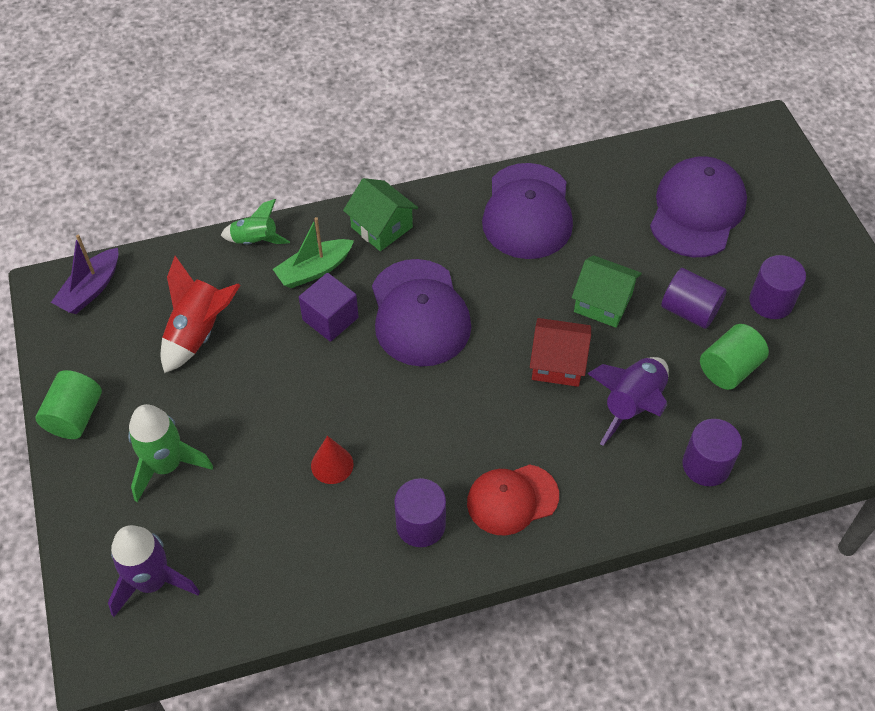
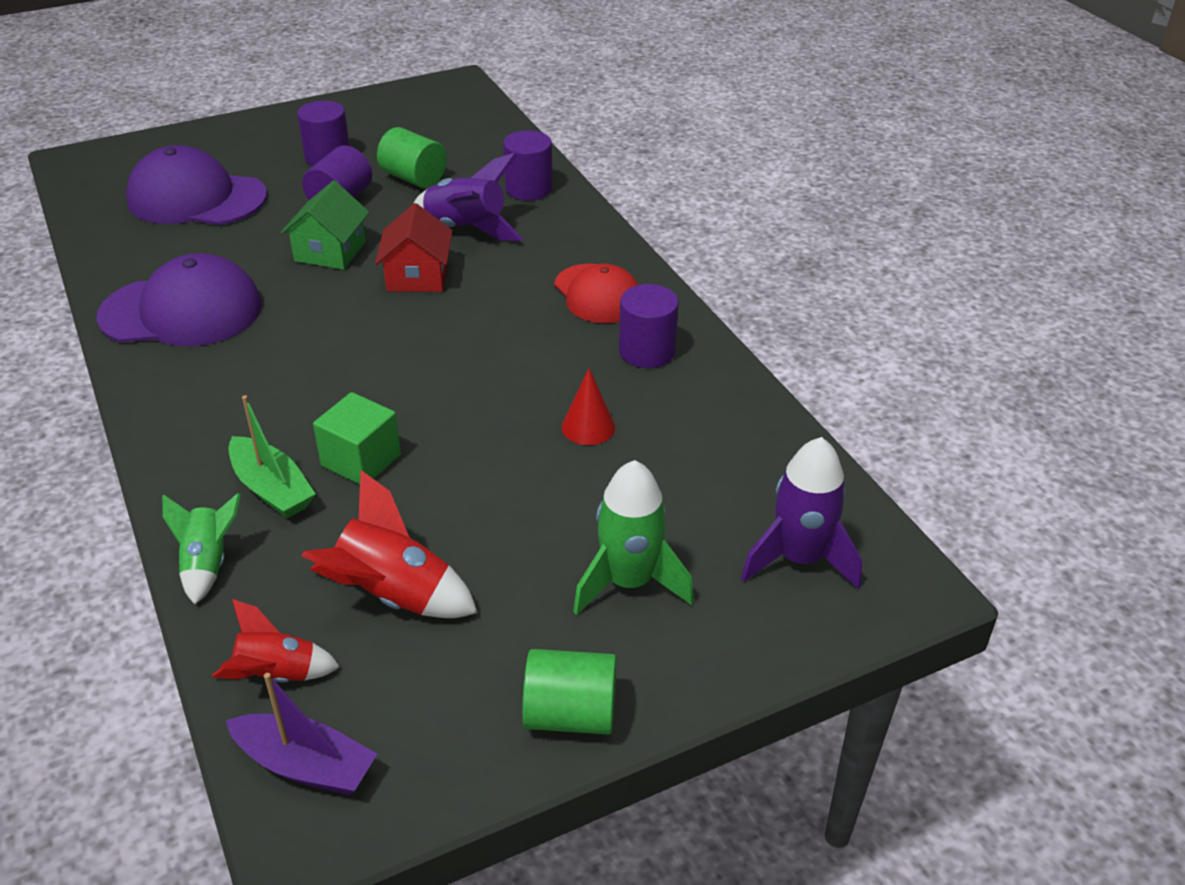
camera: 100 degrees left, 15 degrees down
(157, 276) = (277, 674): none -> red rocket
(330, 319) = (361, 460): purple cube -> green cube
(381, 227) = (194, 433): green house -> none
(419, 313) = (349, 382): purple cap -> none

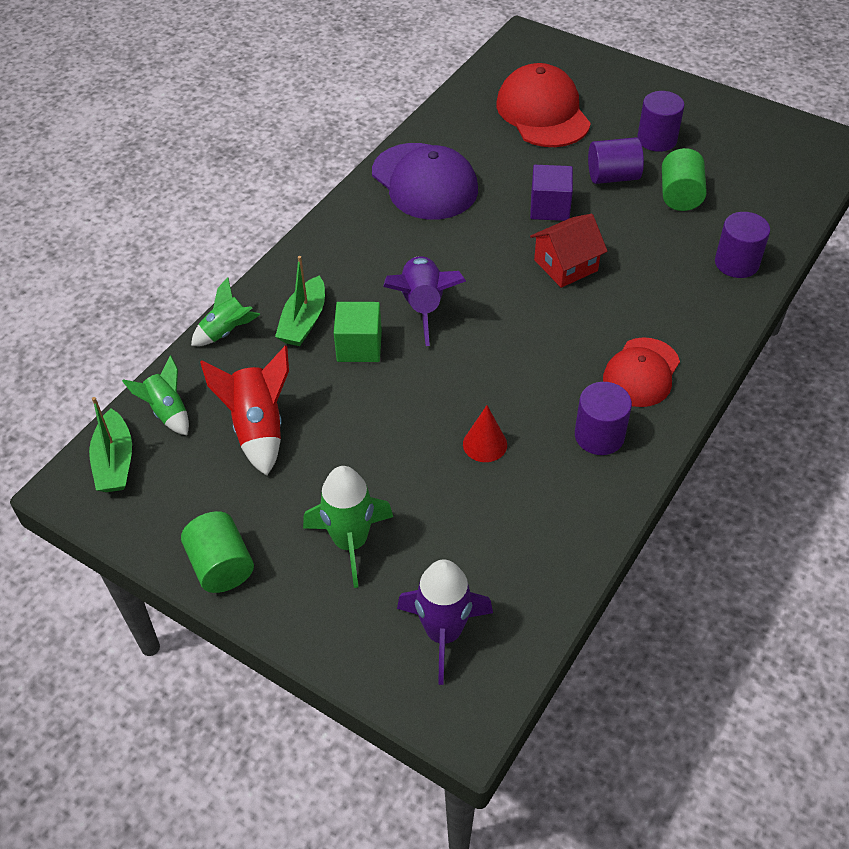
camera: 60 degrees right, 10 degrees up
(196, 198) = (543, 112): purple cap -> red cap
(277, 674) = (167, 412): red rocket -> green rocket
(305, 765) = (115, 462): purple boat -> green boat
(330, 251) = (549, 207): green house -> purple cube
(466, 229) = (646, 258): purple rocket -> purple rocket (422, 306)

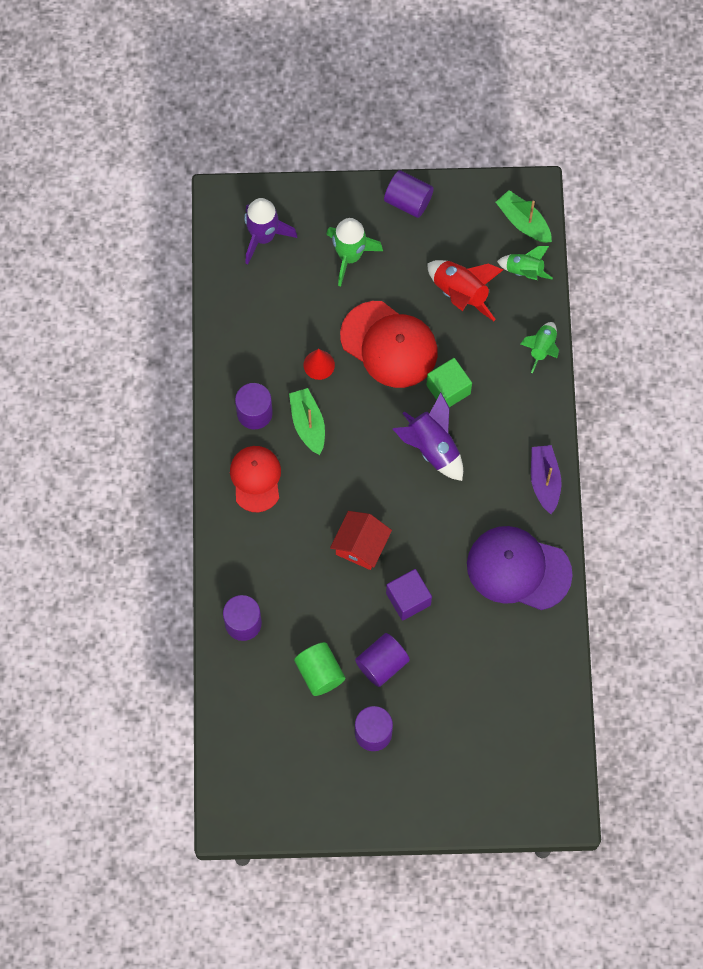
camera: 145 degrees right, 20 degrees up
(221, 566) = (408, 201): green cylinder -> purple cylinder
(304, 321) = (500, 387): green boat -> green boat (308, 424)
(336, 229) = (544, 481): none -> purple boat
(543, 112) = (483, 711): red cap -> red cap (389, 344)

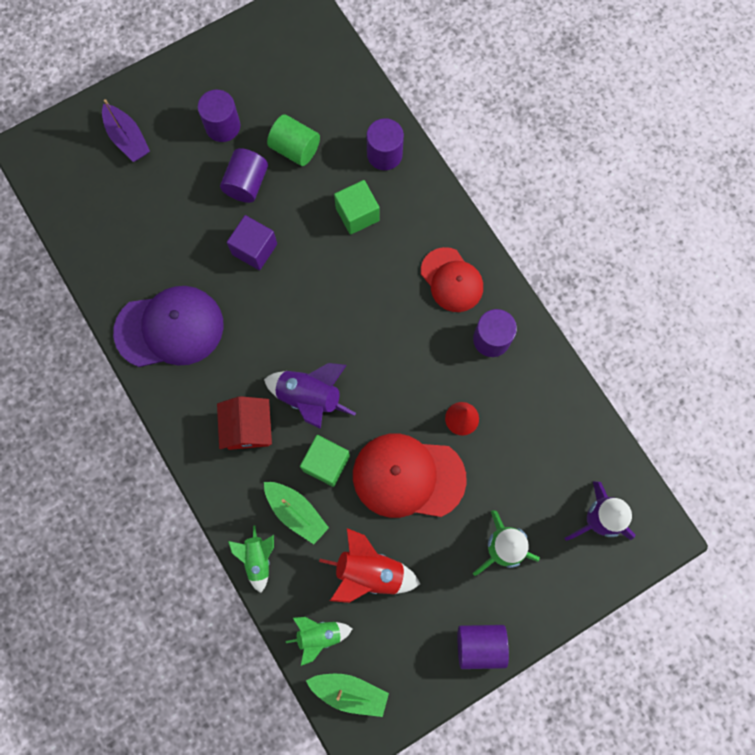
camera: 150 degrees right, 5 degrees up
(301, 581) = (357, 214): none -> green cube
(308, 424) = (436, 355): green boat -> green boat (296, 512)
(361, 546) = (323, 272): red house -> red house (248, 428)
(544, 481) = (187, 424): purple boat -> purple boat (127, 139)

